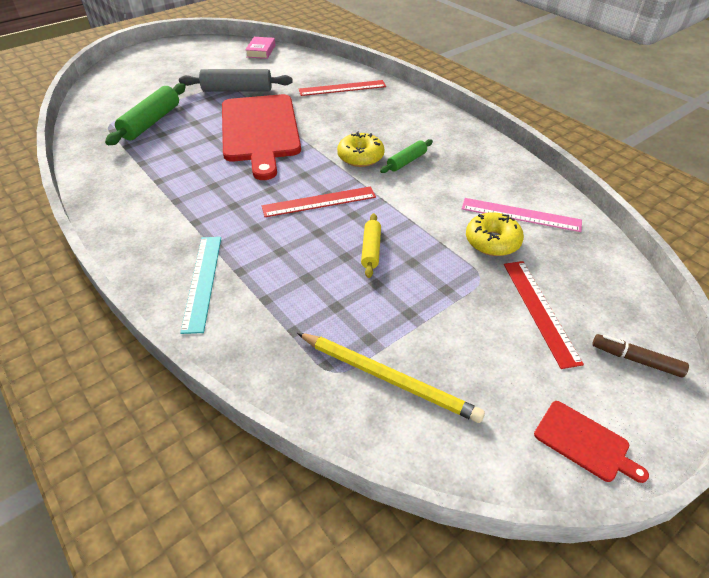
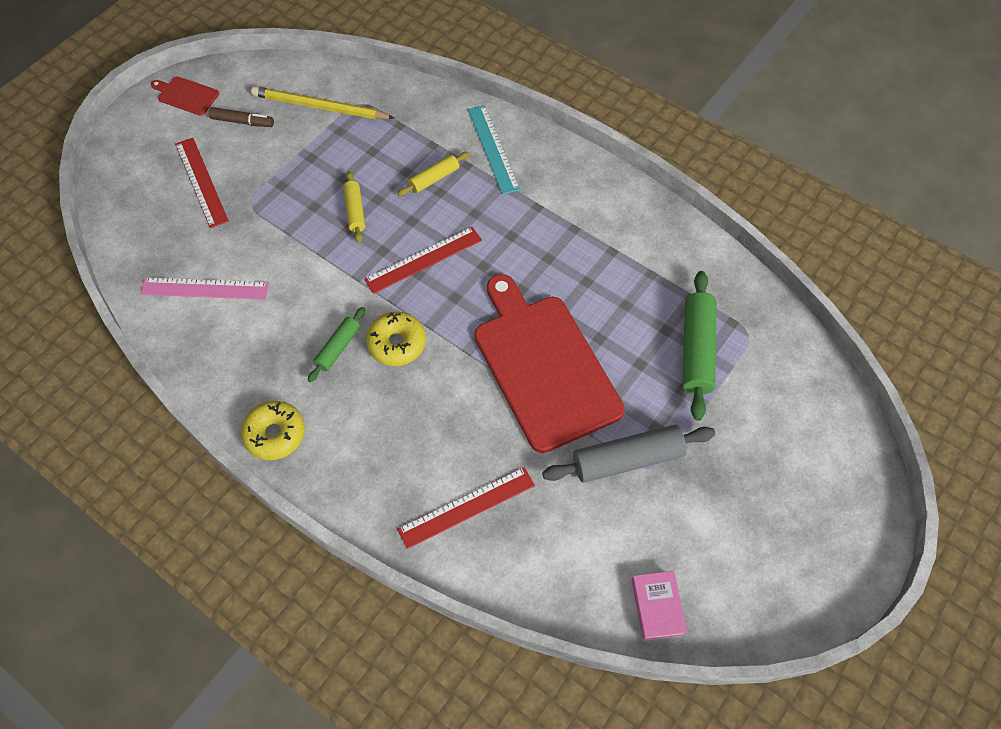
camera: 165 degrees right, 15 degrees up
(280, 264) = (434, 178): none -> yellow rolling pin
(492, 241) = (237, 246): yellow donut -> yellow donut (275, 434)
(636, 360) = (133, 156): brown marker -> brown marker (242, 122)

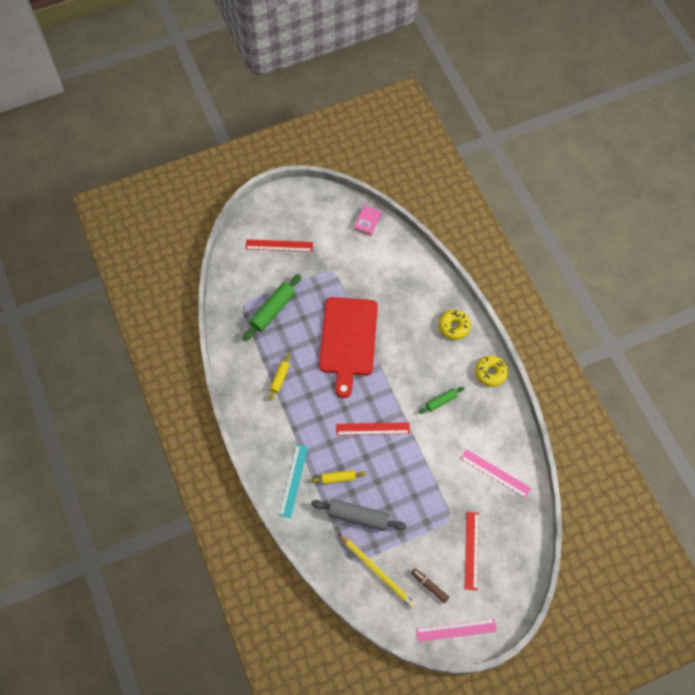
camera: 150 degrees left, 5 degrees up
(186, 95) = (456, 630): red cutting board -> pink ruler
(355, 211) = (393, 480): yellow rolling pin -> yellow rolling pin (280, 378)
(397, 344) = (411, 388): yellow donut -> yellow donut (454, 327)
(467, 507) = (420, 296): red ruler -> red ruler (279, 245)
(627, 459) = (339, 280): grey rolling pin -> grey rolling pin (358, 517)

